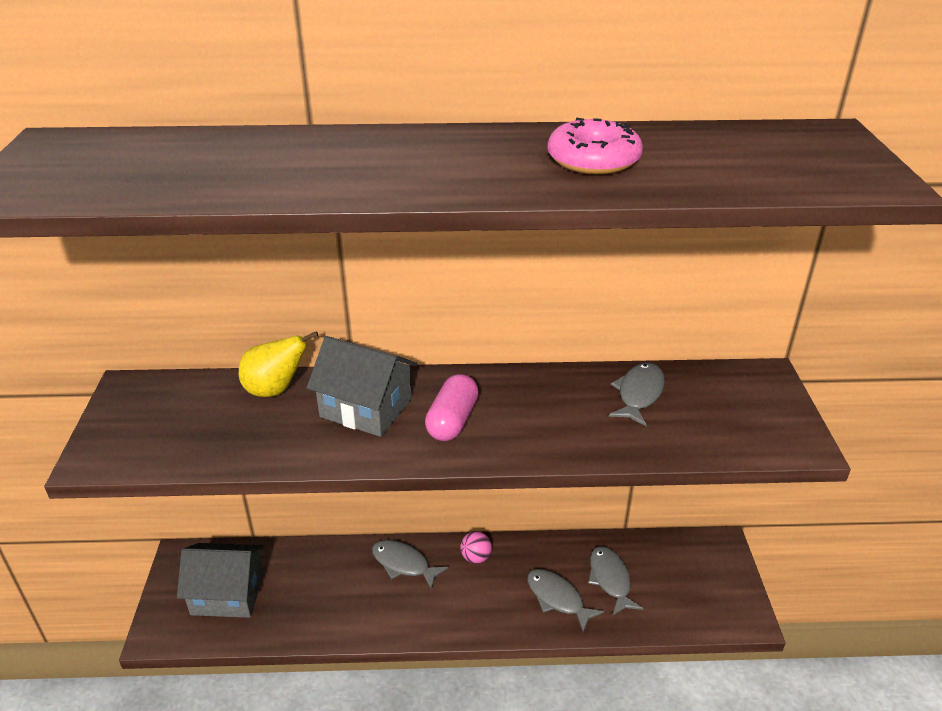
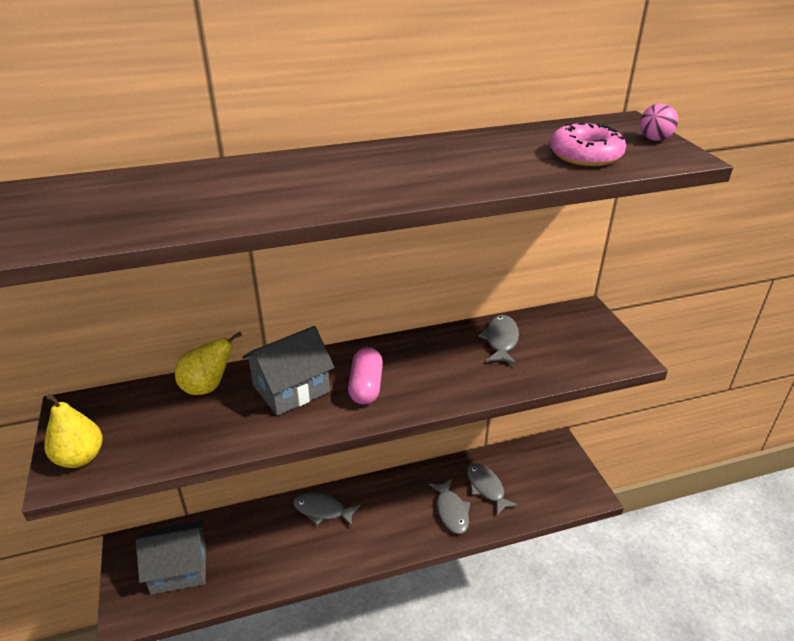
camera: 15 degrees left, 0 degrees up
(118, 442) = (80, 458): none -> yellow pear
(366, 408) = (291, 388): grey house -> grey house turned 45 degrees counterclockwise
(476, 557) = (378, 492): pink ball -> pink ball (654, 139)
(557, 598) = (451, 511): grey fish -> grey fish turned 135 degrees counterclockwise
(593, 160) = (469, 161): pink donut -> pink donut (585, 155)

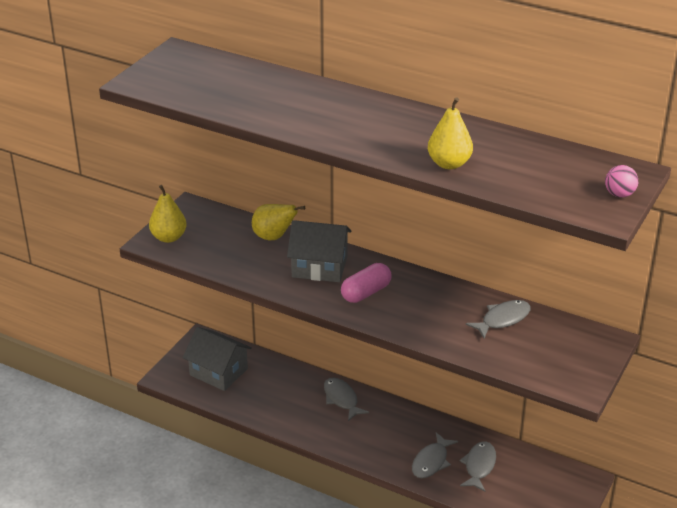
camera: 45 degrees right, 0 degrees up
(491, 175) = (449, 164): none -> yellow pear
(585, 155) = (540, 181): pink donut -> none

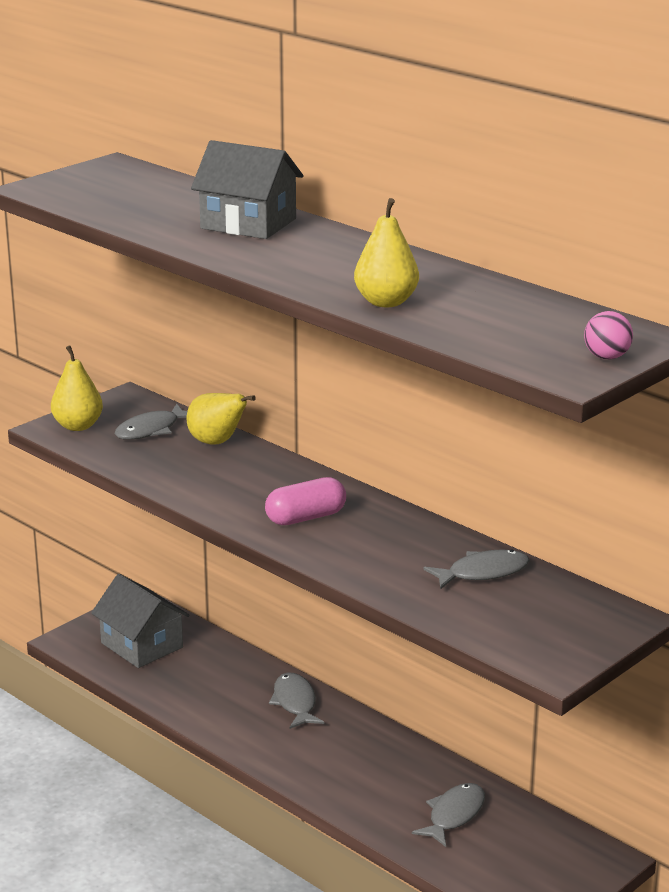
camera: 15 degrees right, 10 degrees down
(319, 267) = (259, 481): grey house -> grey house (248, 223)
(431, 461) = (386, 798): grey fish -> grey fish (151, 430)

